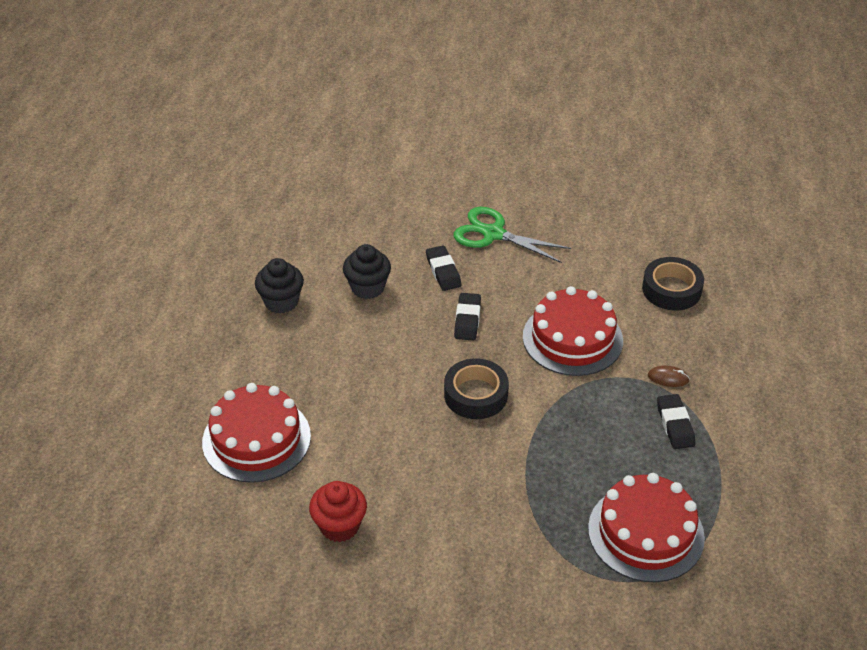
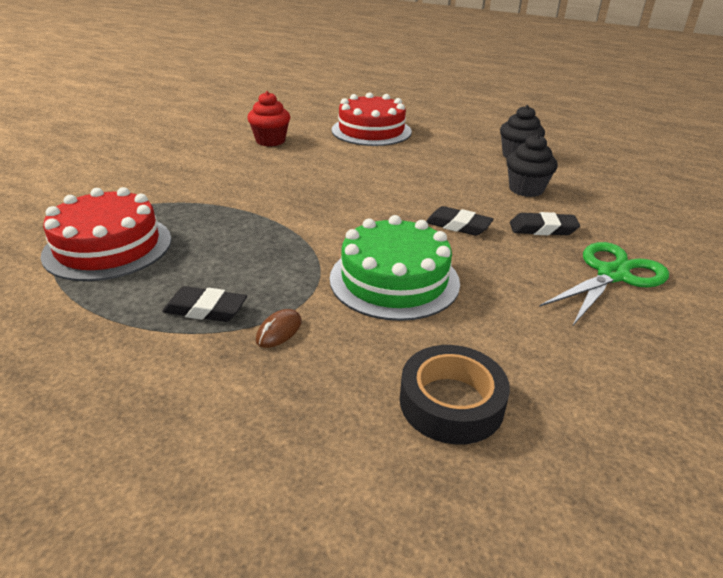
camera: 110 degrees right, 10 degrees down
(475, 394) = (351, 208): black tape -> none
(572, 338) = (394, 280): red cake -> green cake

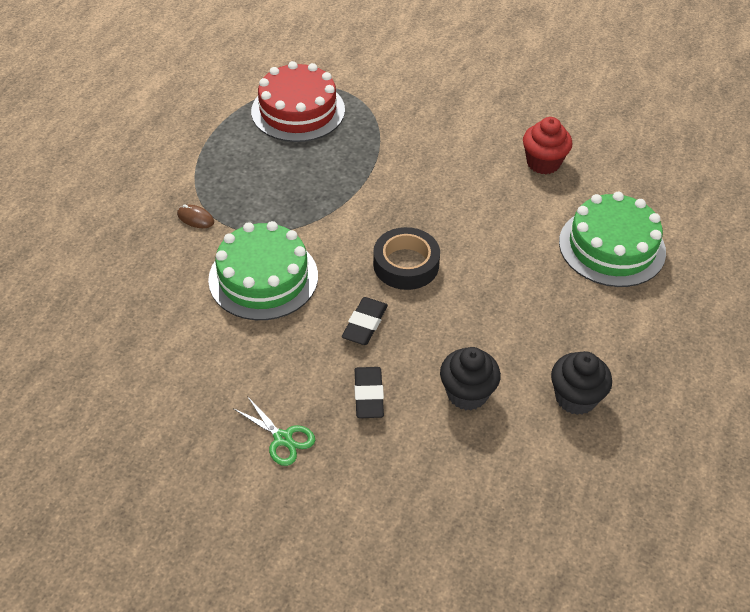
camera: 85 degrees right, 15 degrees up
(205, 310) = (219, 178): black eraser -> none
(371, 131) = (612, 247): red cake -> green cake
(451, 402) = (121, 309): black tape -> black tape (406, 264)
(612, 275) = (283, 438): green scissors -> green scissors, size x0.59

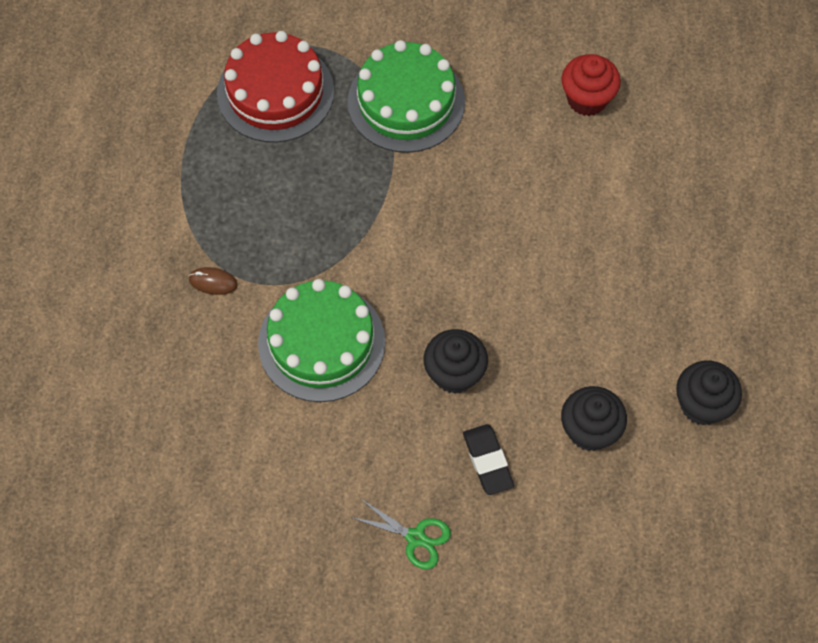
camera: 15 degrees left, 15 degrees up
(364, 324) = (454, 373): black eraser -> black cupcake
(406, 264) = (474, 283): black tape -> none
(612, 247) = (692, 199): green cake -> green cake (406, 102)

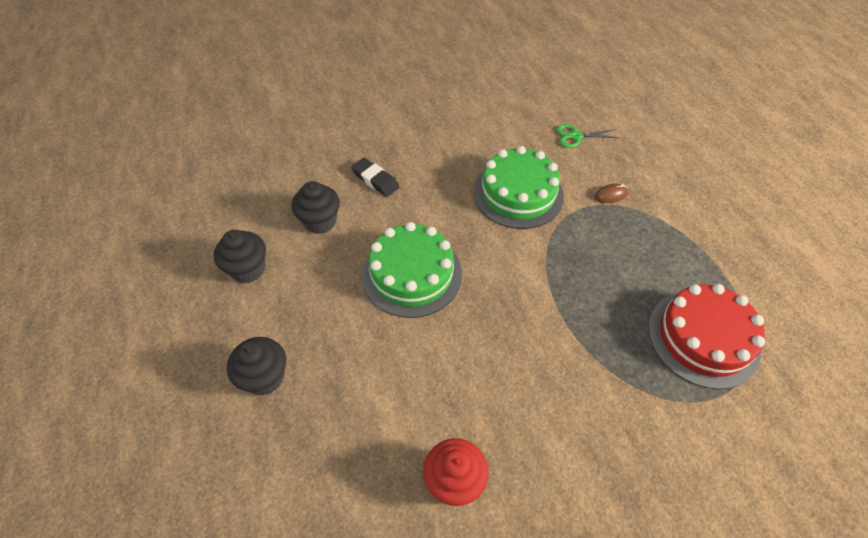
camera: 150 degrees right, 10 degrees down
(406, 102) = (602, 386): green cake -> green cake (412, 274)
(415, 537) = (394, 133): green scissors -> green scissors (576, 136)
(454, 373) = (425, 214): black cupcake -> black cupcake (265, 377)

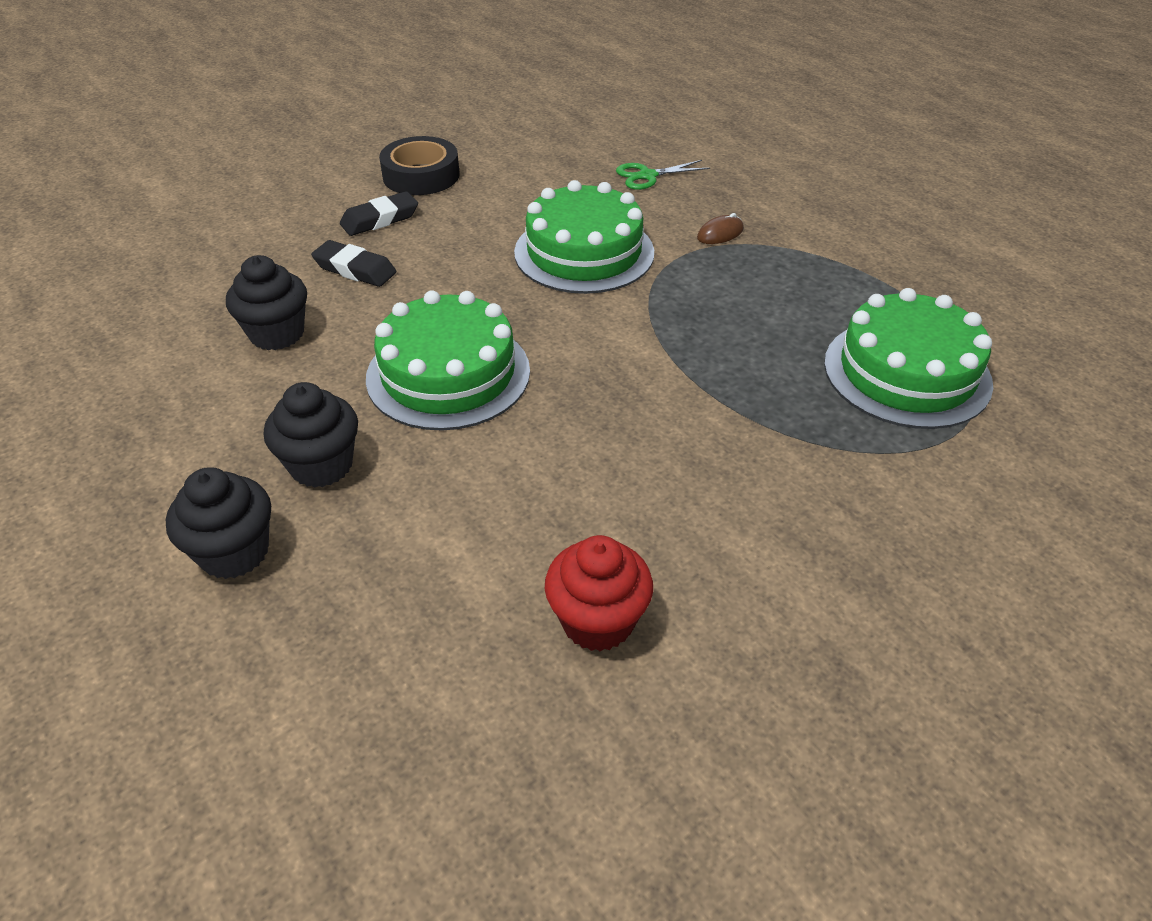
camera: 15 degrees left, 10 degrees down
(248, 269) = (166, 415): black cupcake -> black cupcake (321, 465)
(399, 142) = (380, 219): none -> black eraser
(432, 110) = (421, 175): none -> black tape
(703, 338) = (907, 373): red cake -> green cake

